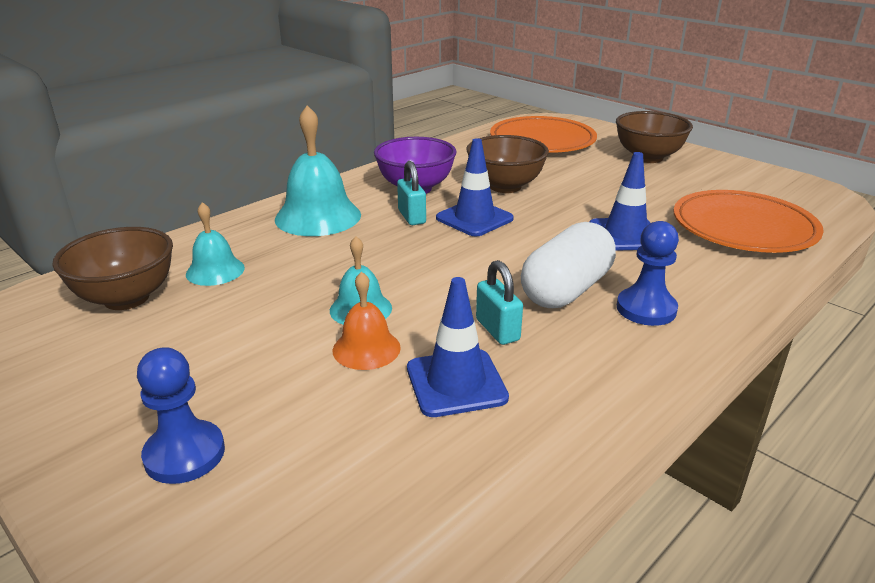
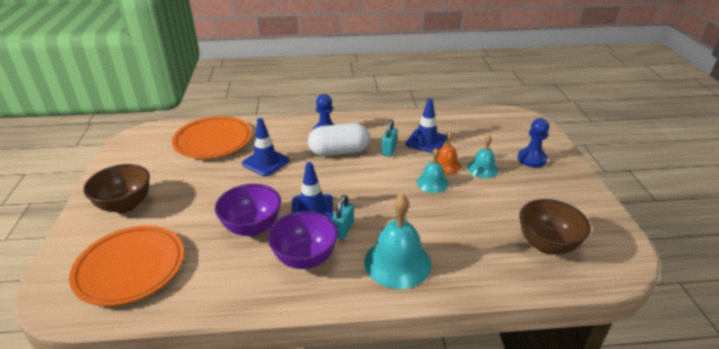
camera: 140 degrees left, 5 degrees up
(215, 271) = (490, 242): turquoise bell -> turquoise bell (483, 169)
(505, 186) = (252, 227): brown bowl -> purple bowl

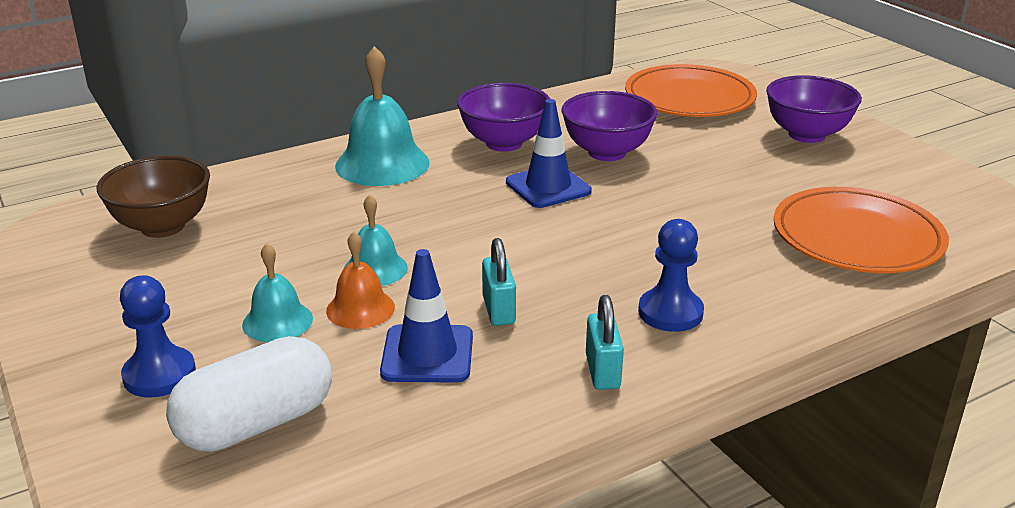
camera: 155 degrees right, 5 degrees down
(125, 205) = (806, 135): brown bowl -> purple bowl
(265, 162) = (707, 228): blue traffic cone -> none
(339, 152) = (597, 280): white capsule -> white capsule (256, 423)
(343, 230) = (480, 176): turquoise padlock -> turquoise padlock (602, 371)

